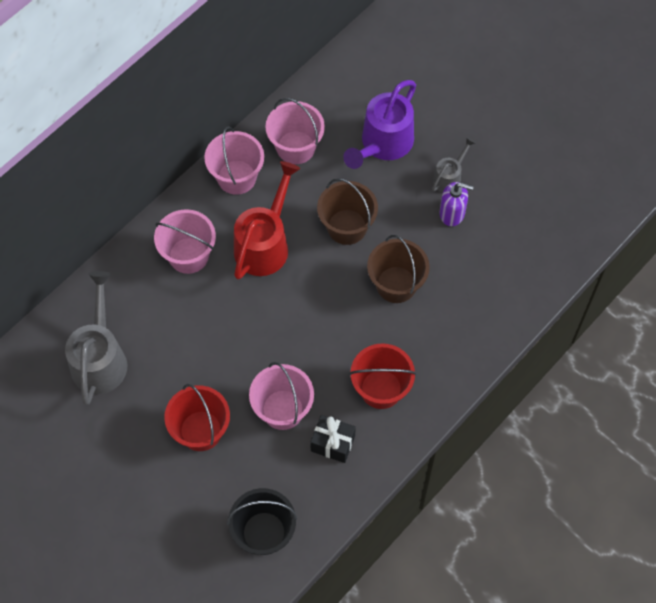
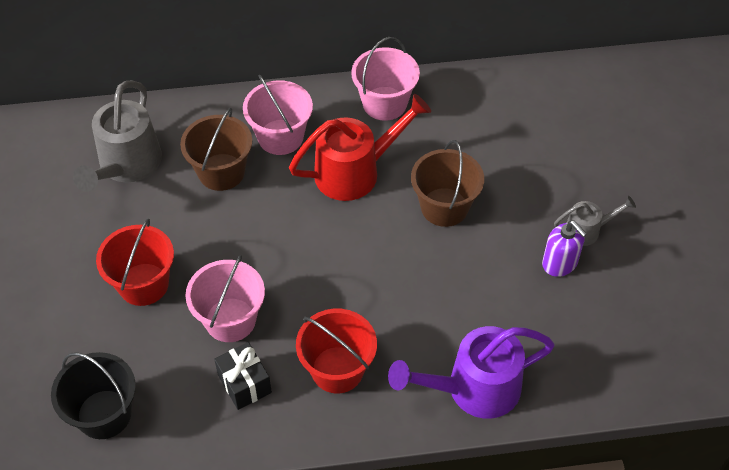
camera: 40 degrees right, 10 degrees down
(100, 357) = (126, 166): grey watering can -> grey watering can turned 150 degrees clockwise
(295, 147) = (461, 113): pink bucket -> none
(383, 145) = (547, 161): purple watering can -> purple watering can (473, 389)
(396, 284) = (443, 288): brown bucket -> brown bucket (221, 172)

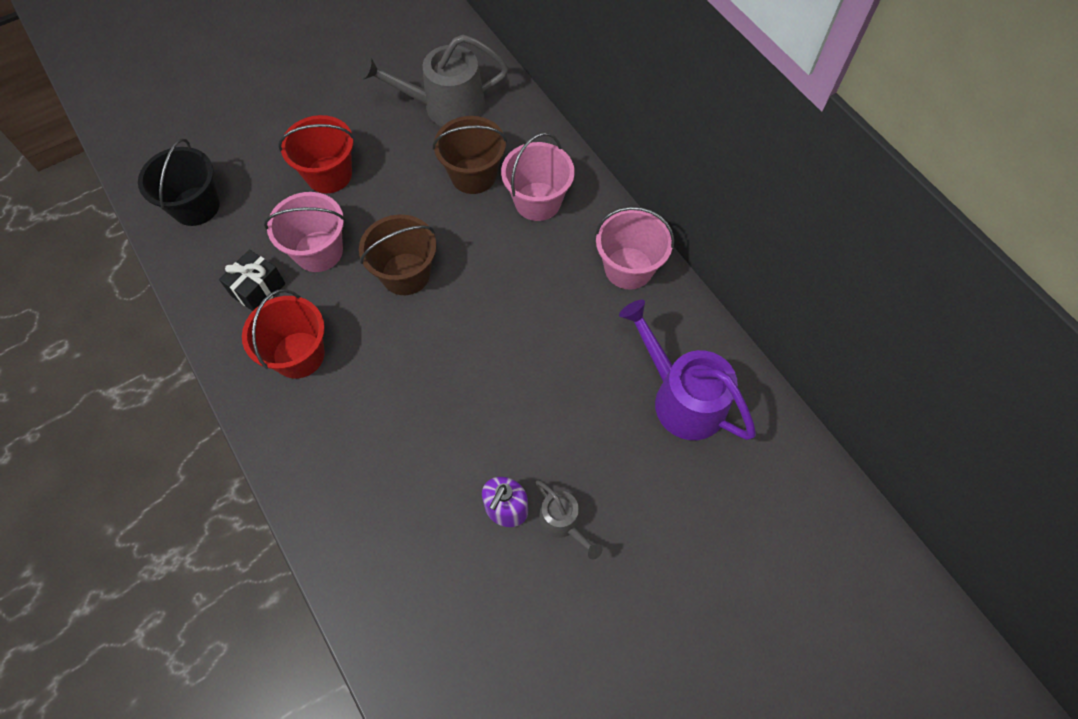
camera: 65 degrees right, 10 degrees up
(356, 171) = (530, 278): red watering can -> none
(444, 207) = (525, 372): brown bucket -> brown bucket (405, 274)
(473, 389) = (319, 479): purple watering can -> purple watering can (680, 397)

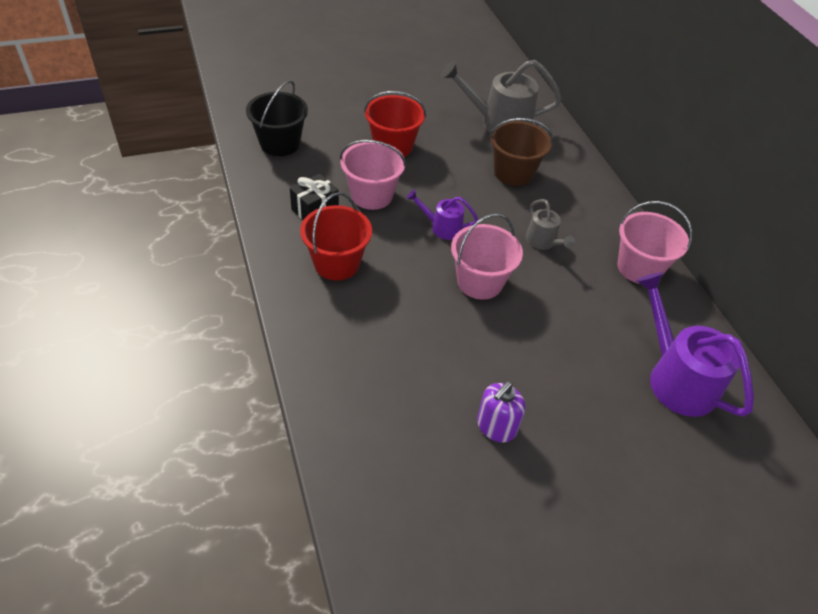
camera: 10 degrees right, 15 degrees down
(405, 274) = (441, 227): brown bucket -> purple watering can
(538, 201) = (565, 202): pink bucket -> pink bucket (480, 282)
(563, 523) = (549, 452): grey watering can -> grey watering can (543, 242)

